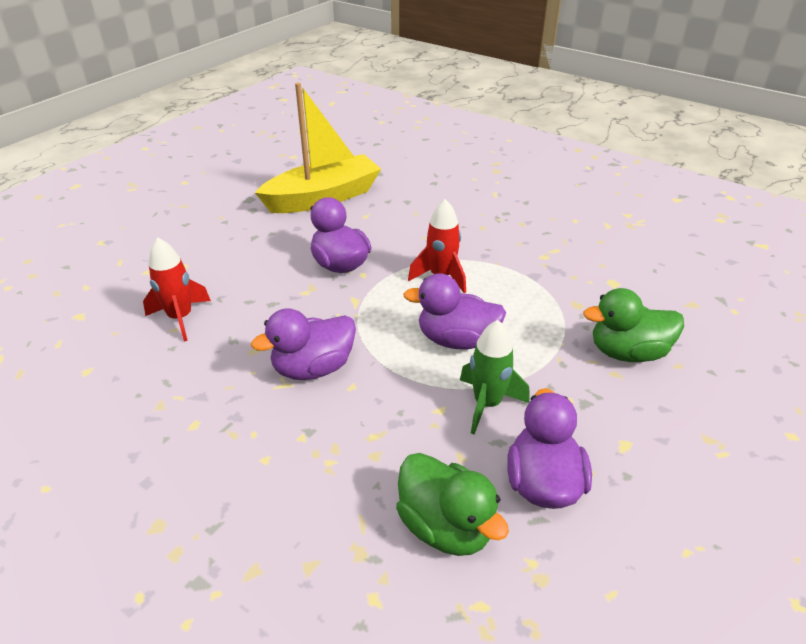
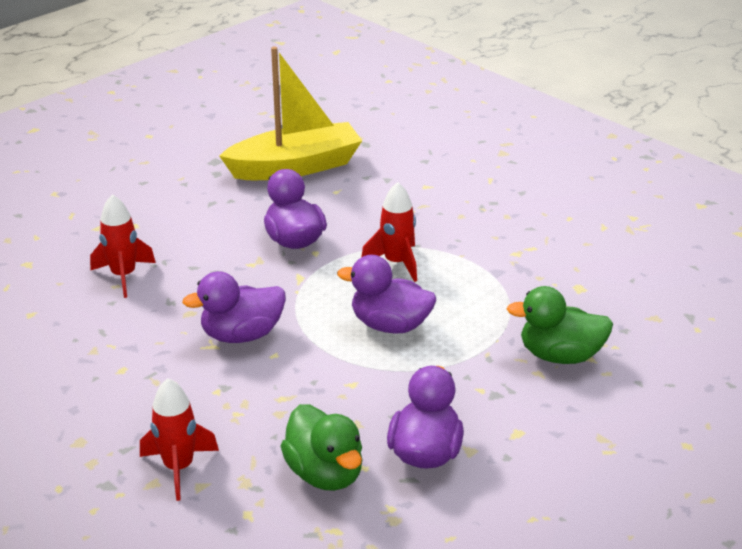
camera: 10 degrees right, 5 degrees down
(279, 544) = (179, 468): none -> red rocket
(487, 404) = (399, 384): green rocket -> none

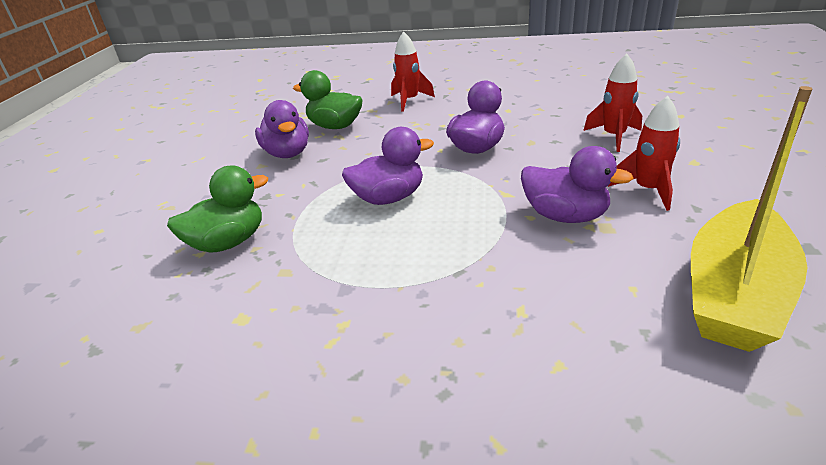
camera: 145 degrees right, 0 degrees up
(396, 263) = (449, 244): red rocket -> red rocket (648, 190)

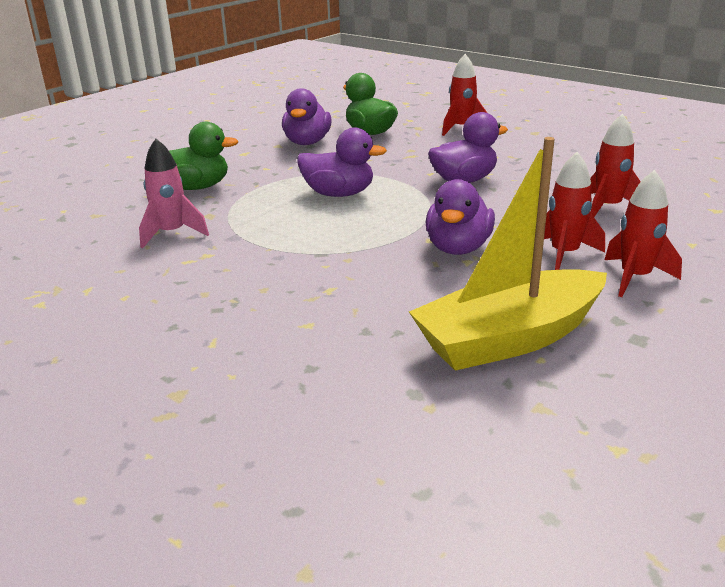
camera: 30 degrees right, 5 degrees down
(269, 313) = (172, 234): none -> pink rocket
(565, 216) = (458, 248): purple duck -> purple duck turned 45 degrees clockwise
(722, 192) = (635, 278): none -> red rocket

